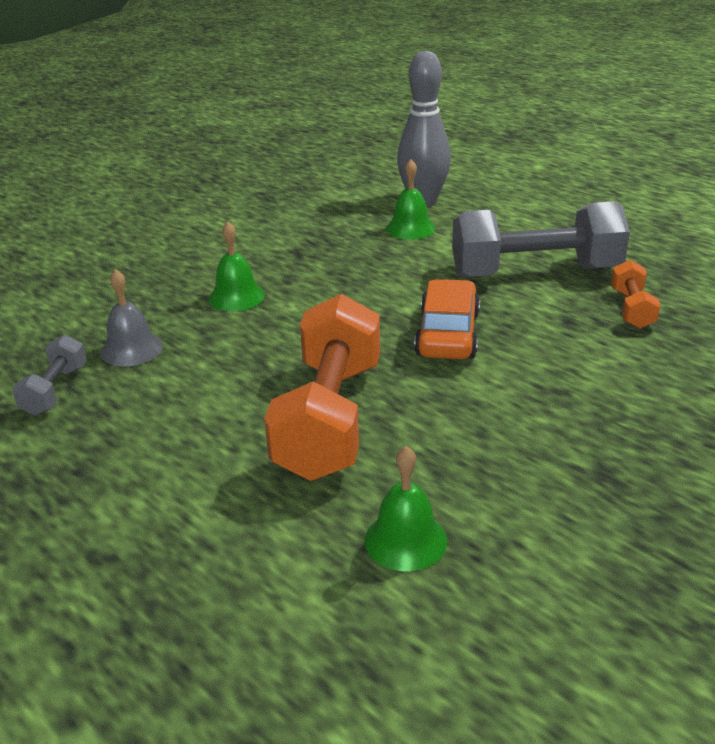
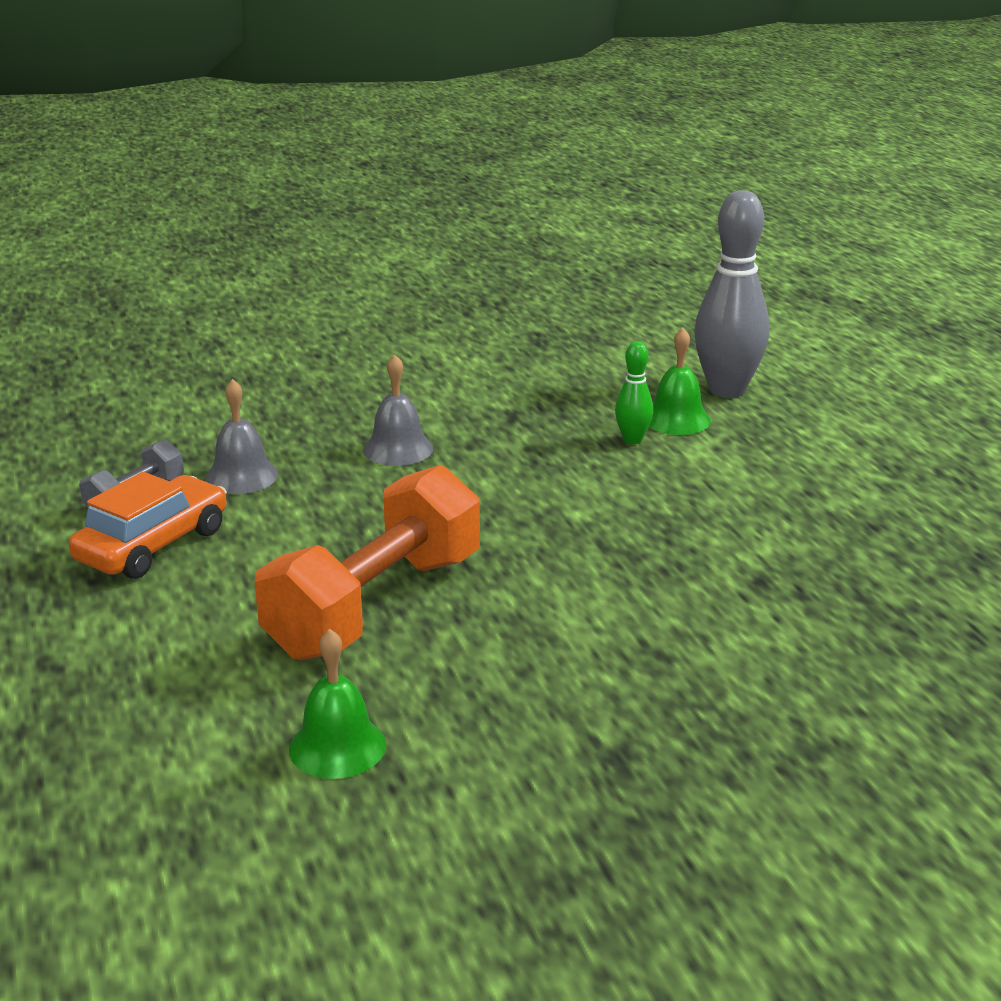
camera: 25 degrees right, 5 degrees down
(236, 297) = (398, 449): green bell -> grey bell
(395, 249) = (632, 440): none -> green bowling pin
(447, 334) = (594, 555): orange car -> orange car (153, 545)
(535, 272) = (780, 512): grey dumbbell -> none
(631, 309) = (859, 589): orange dumbbell -> none

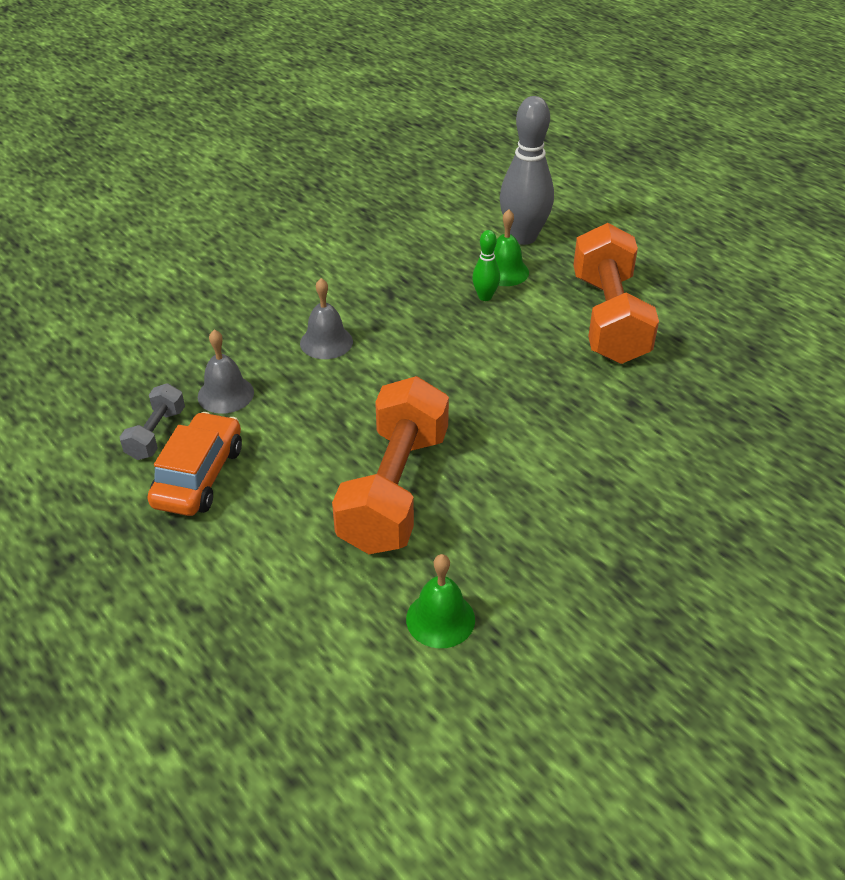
camera: 20 degrees left, 15 degrees up
(788, 489) = (609, 318): none -> orange dumbbell

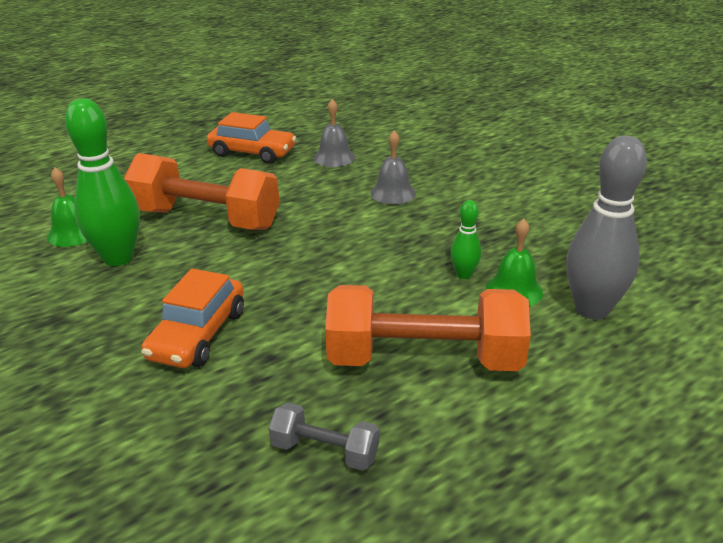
camera: 95 degrees right, 10 degrees down
(156, 434) = (298, 138): grey dumbbell -> grey dumbbell (325, 451)
(493, 552) = (118, 258): none -> green bowling pin
(616, 453) = (198, 335): none -> orange car

